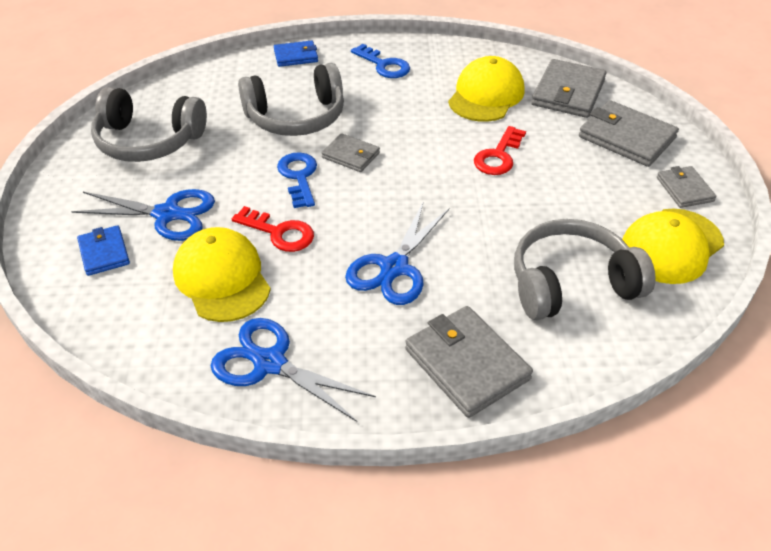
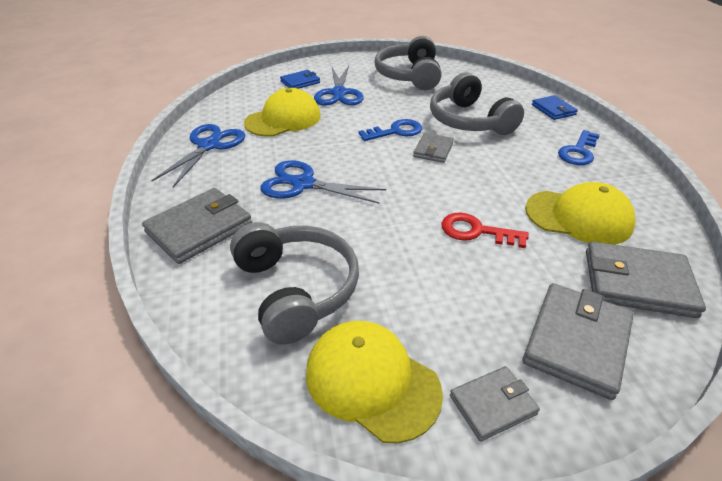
camera: 80 degrees right, 5 degrees down
(279, 233) = (331, 132): red key -> none

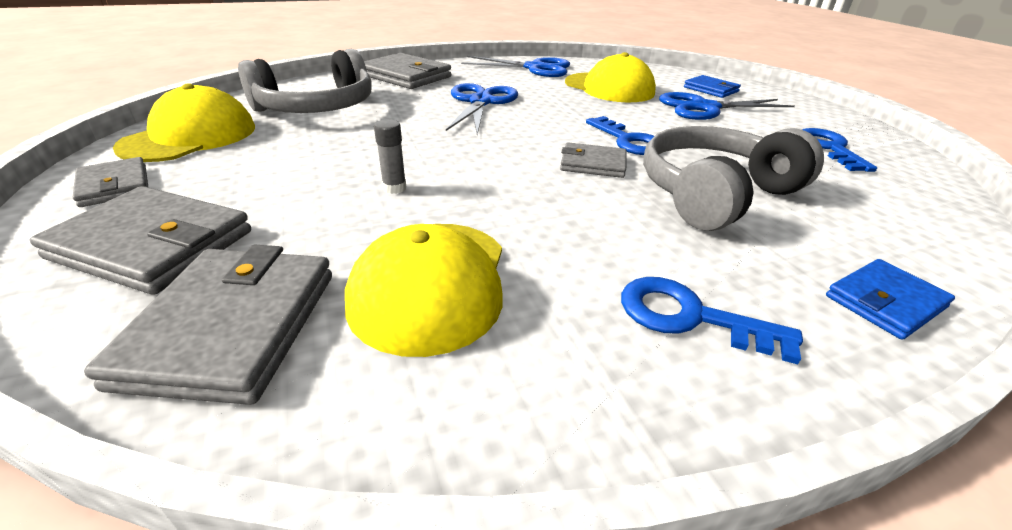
camera: 80 degrees right, 5 degrees down
(409, 76) = (829, 148): grey headphones -> blue key
(476, 231) = (394, 188): red key -> grey glue stick

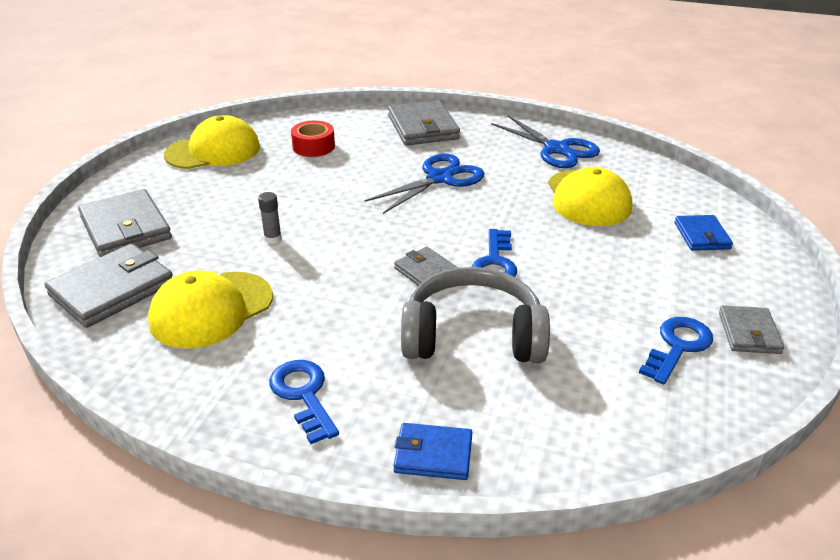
camera: 40 degrees right, 0 degrees up
(114, 186) = (144, 179): grey wallet -> grey wallet (749, 333)
(317, 108) = (313, 146): grey headphones -> red tape
(704, 108) = (642, 256): blue scissors -> none

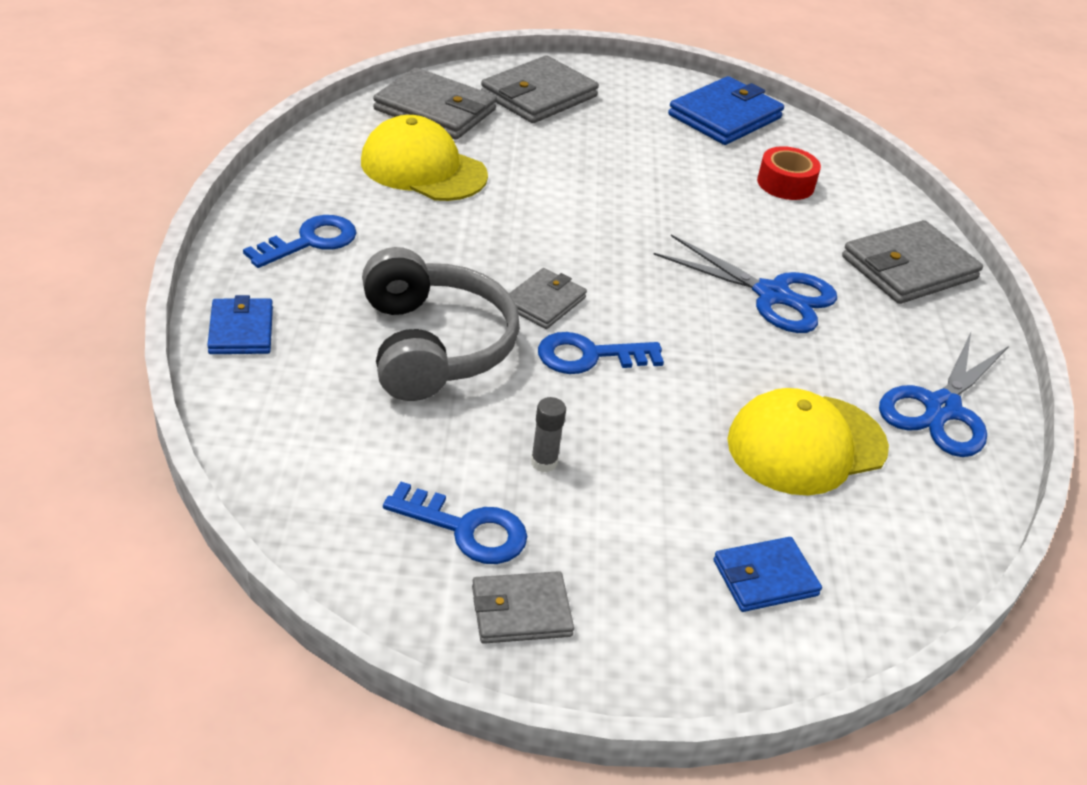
camera: 70 degrees right, 5 degrees up
(213, 151) = (725, 116): yellow cap -> blue wallet
(273, 239) = (562, 185): grey glue stick -> grey glue stick (544, 462)

